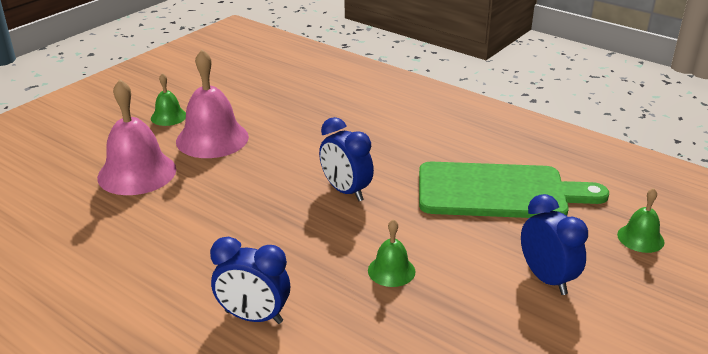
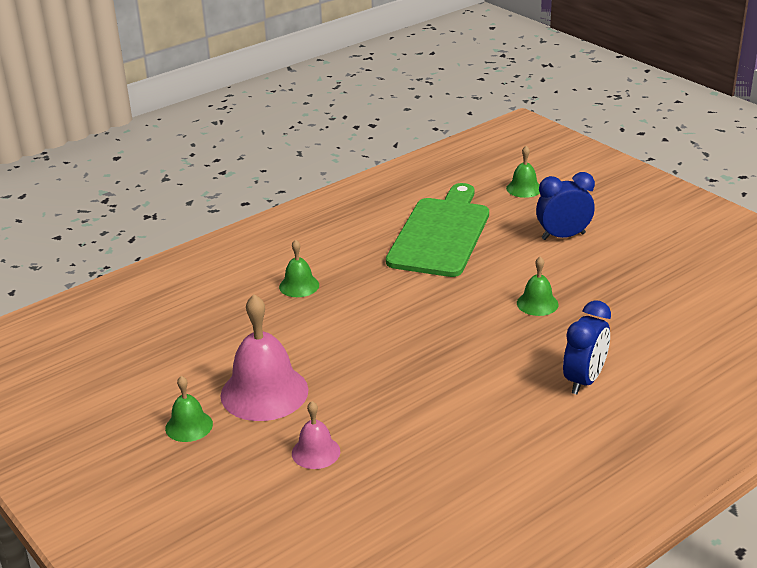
camera: 75 degrees left, 0 degrees up
(137, 173) = (316, 452): pink bell -> pink bell, size x0.52
(346, 191) = (409, 312): blue clock -> none
(368, 129) = (299, 286): none -> green bell

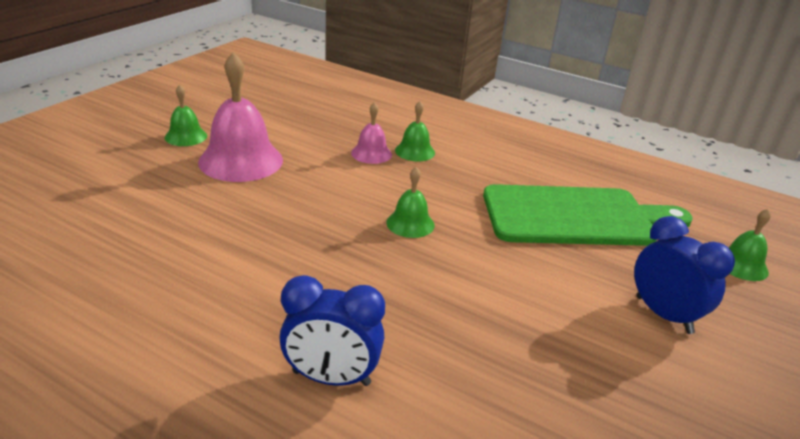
camera: 65 degrees right, 0 degrees up
(316, 452) = (154, 199): pink bell -> pink bell (371, 153)
(537, 303) = (486, 310): green bell -> green bell (410, 223)

